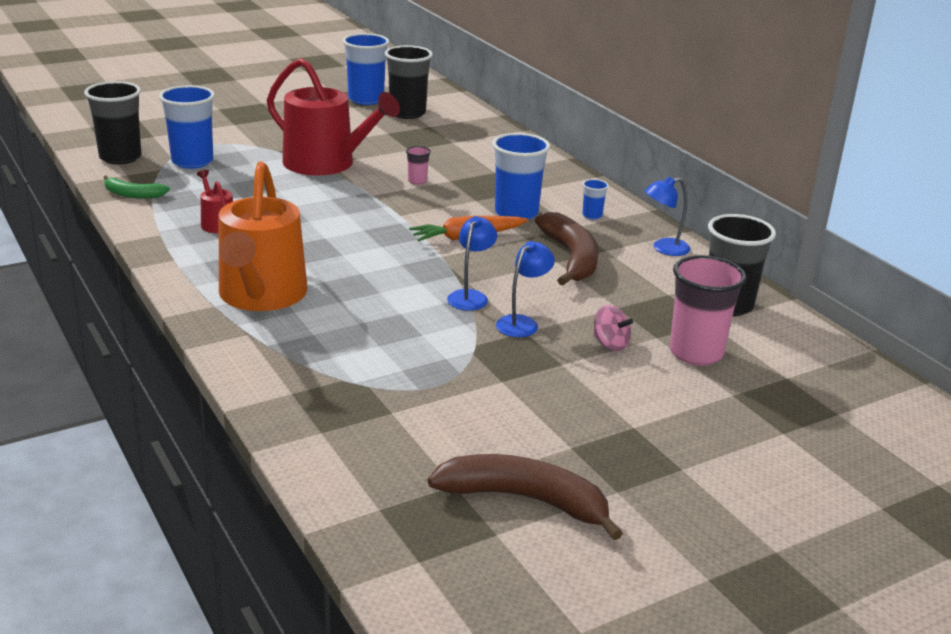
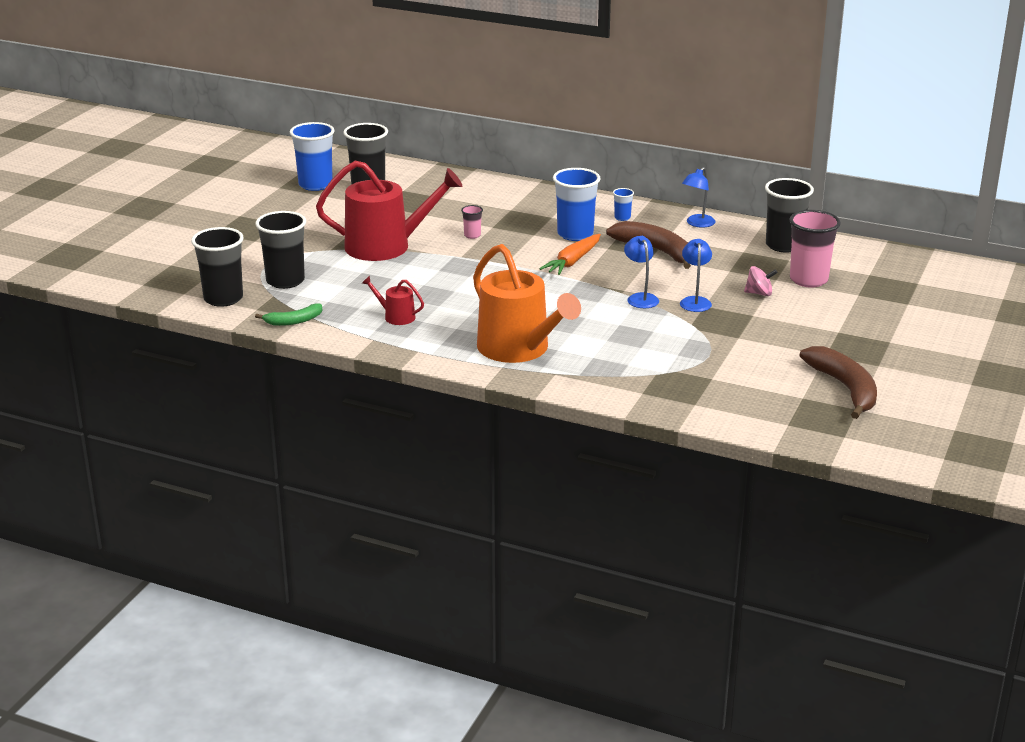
camera: 35 degrees left, 0 degrees up
(192, 162) = (285, 281): blue cup -> black cup
(525, 500) = (845, 388): brown banana -> brown banana turned 90 degrees clockwise

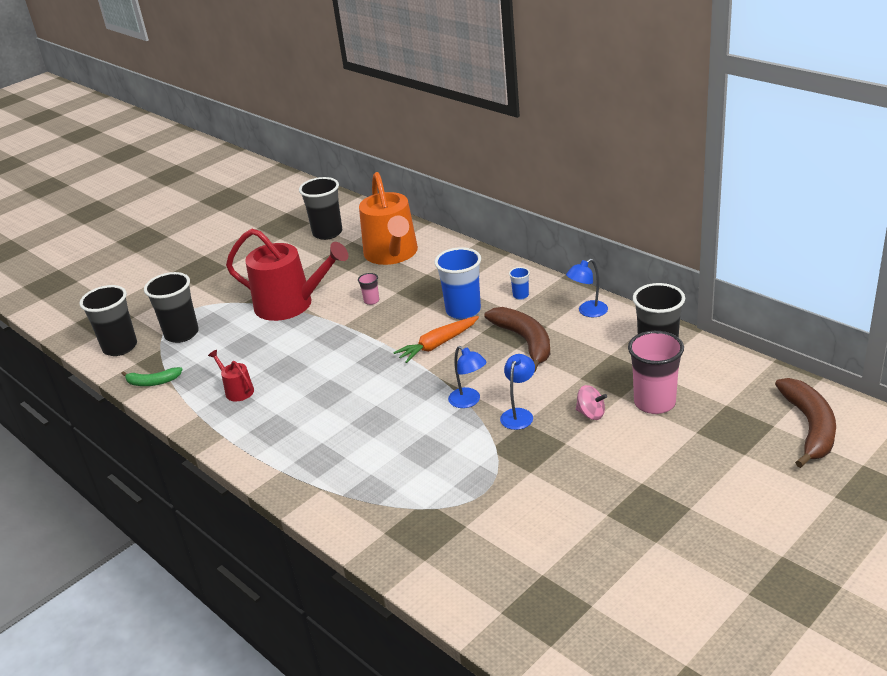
camera: 25 degrees right, 5 degrees up
(315, 185) = (286, 228): blue cup -> none
(519, 349) = (311, 450): orange watering can -> orange watering can (392, 254)
(640, 298) = (469, 401): blue lamp -> blue lamp turned 135 degrees clockwise
(845, 388) = (597, 570): brown banana -> brown banana (809, 427)

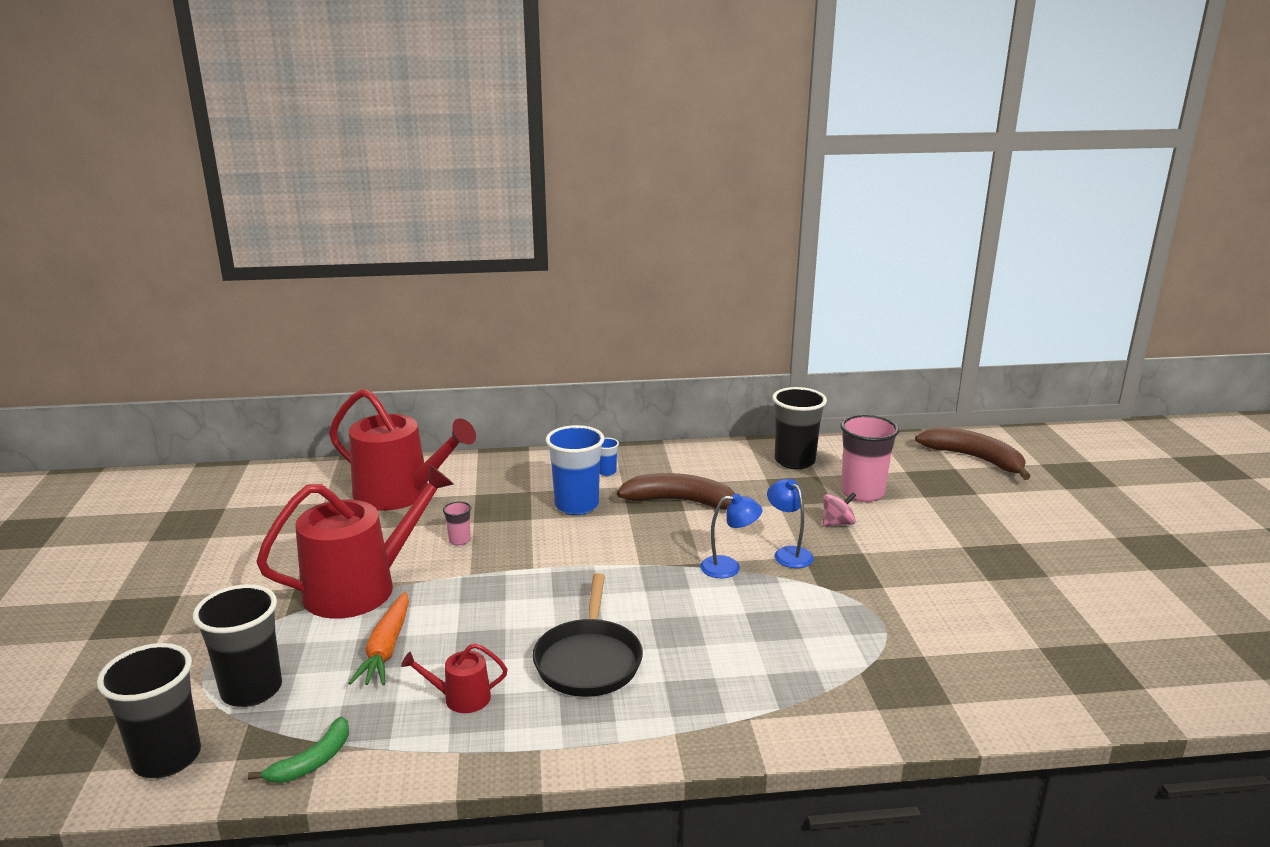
camera: 55 degrees left, 10 degrees down
(311, 408) = (588, 660): none -> black pan
(327, 233) = (273, 507): black cup -> none
(392, 254) = (400, 494): orange watering can -> red watering can
(438, 344) = (608, 541): orange carrot -> orange carrot (386, 648)
(588, 312) = (688, 459): blue lamp -> none

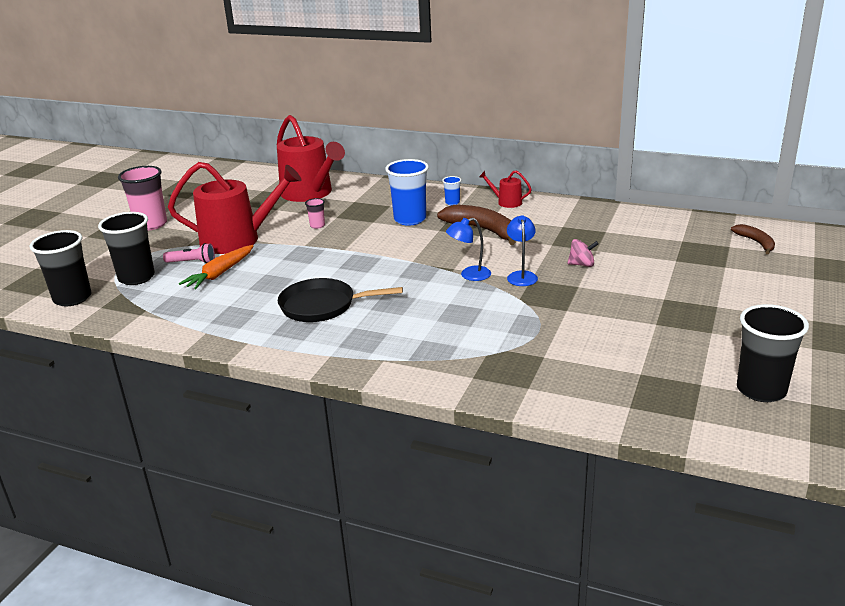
camera: 30 degrees right, 5 degrees up
(312, 761) = (133, 317): green banana -> none
(322, 641) = (192, 262): none -> pink flashlight
(461, 698) = (233, 307): red watering can -> red watering can (506, 202)
(588, 660) = (322, 306): black pan -> black pan turned 60 degrees clockwise
(729, 567) = (469, 275): blue lamp -> blue lamp turned 135 degrees clockwise
(794, 461) = (599, 219): black cup -> black cup (761, 390)
(862, 493) = (626, 249): pink cup -> pink cup (151, 224)
(974, 459) = (756, 242): brown banana -> brown banana, size x0.57

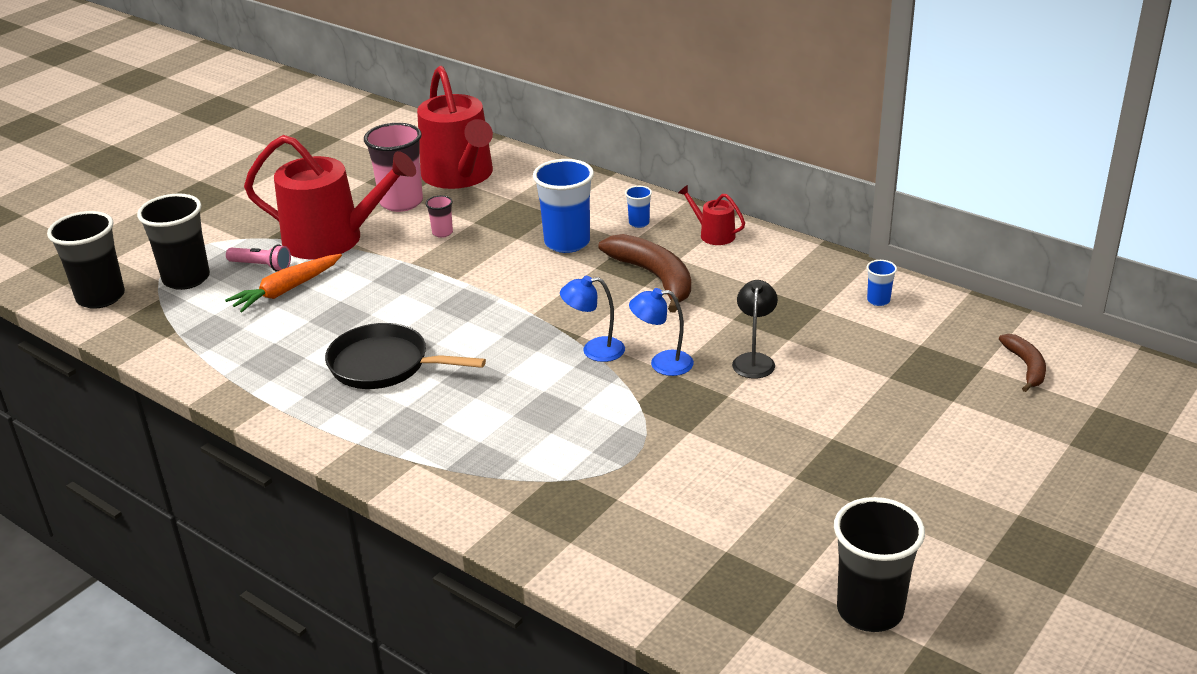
camera: 15 degrees right, 5 degrees up
(151, 224) = (240, 196): pink cup -> pink cup (401, 202)
(521, 275) = (662, 364): blue lamp -> blue lamp turned 105 degrees counterclockwise
(582, 264) = (754, 360): pink spinning top -> black lamp
(638, 222) = (878, 300): none -> blue cup

